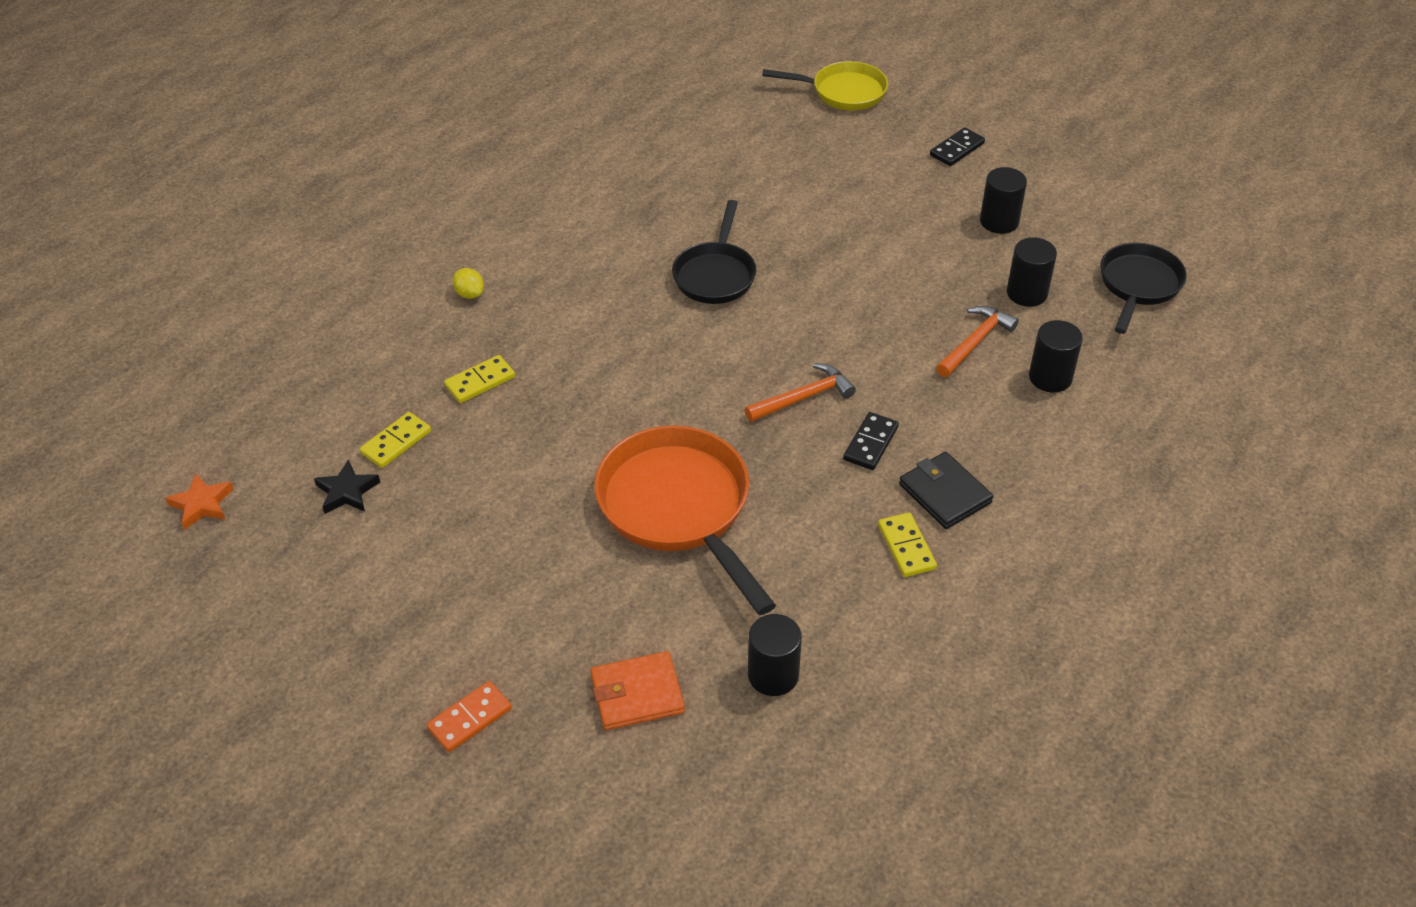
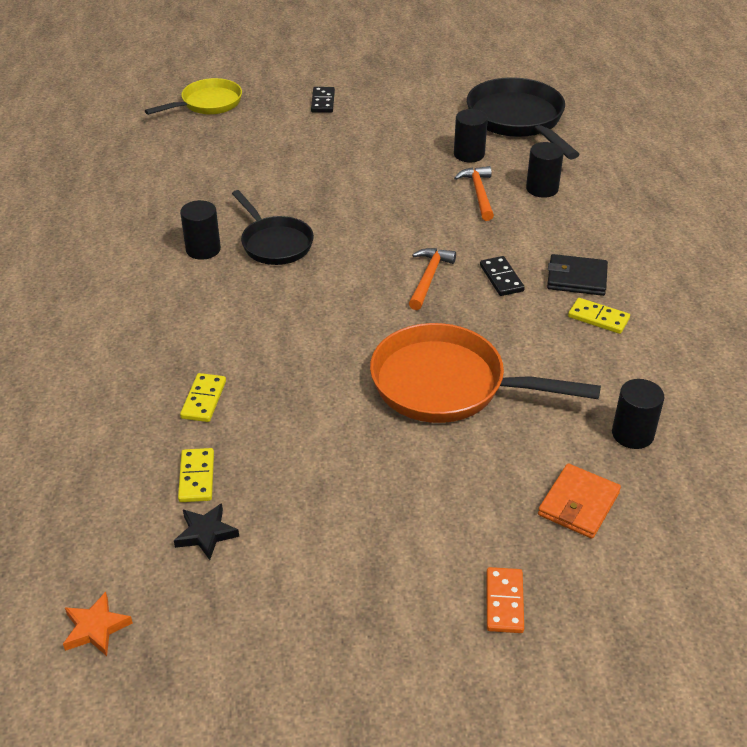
camera: 45 degrees left, 5 degrees down
(470, 294) = (114, 352): yellow lemon -> none
(999, 221) = (401, 126): black cylinder -> black cylinder (203, 249)
(1138, 285) = (518, 120): black pan -> black pan, size x1.59

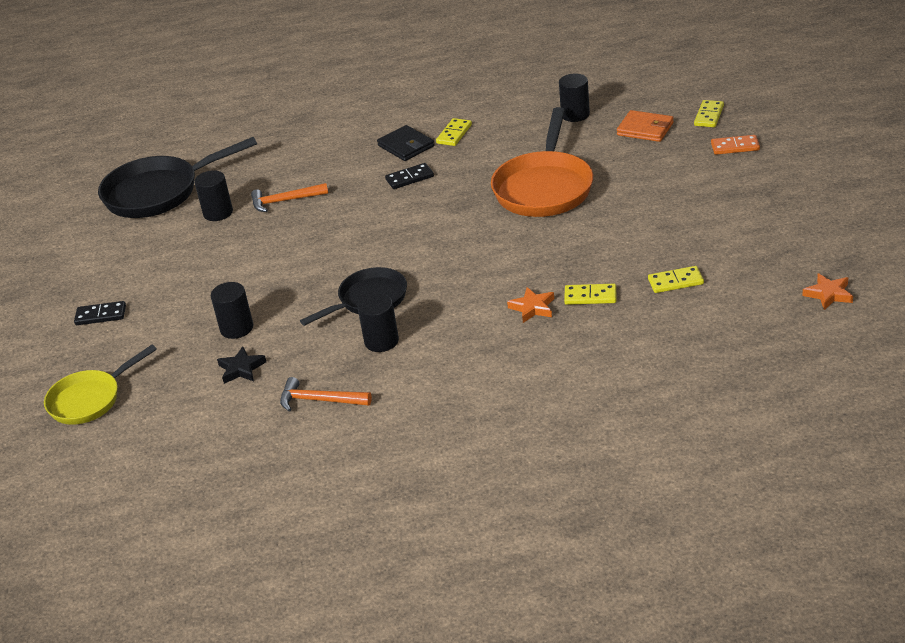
camera: 90 degrees left, 5 degrees down
(205, 353) = (533, 308): none -> orange star
(206, 534) = (728, 266): black star -> black star (241, 369)
(208, 104) = (89, 400): yellow pan -> yellow pan turned 90 degrees counterclockwise
(429, 278) = (413, 211): orange hammer -> orange hammer (319, 400)
(542, 188) = (278, 171): black cylinder -> black cylinder (237, 328)
(576, 278) = (406, 146): black wallet -> black wallet turned 45 degrees counterclockwise
(607, 587) = (709, 116): none -> yellow domino

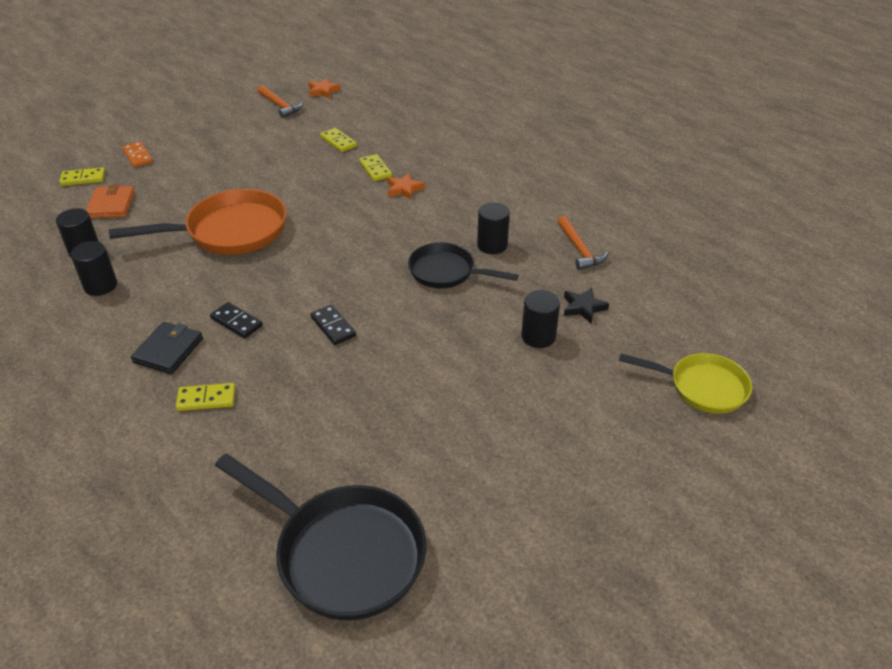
camera: 125 degrees left, 5 degrees up
(101, 315) = (597, 456): black domino -> black domino (333, 327)
(218, 213) = (363, 456): black cylinder -> black cylinder (100, 286)
(285, 201) = (314, 404): orange hammer -> orange hammer (280, 106)
(454, 134) = (135, 322): yellow domino -> yellow domino (206, 399)

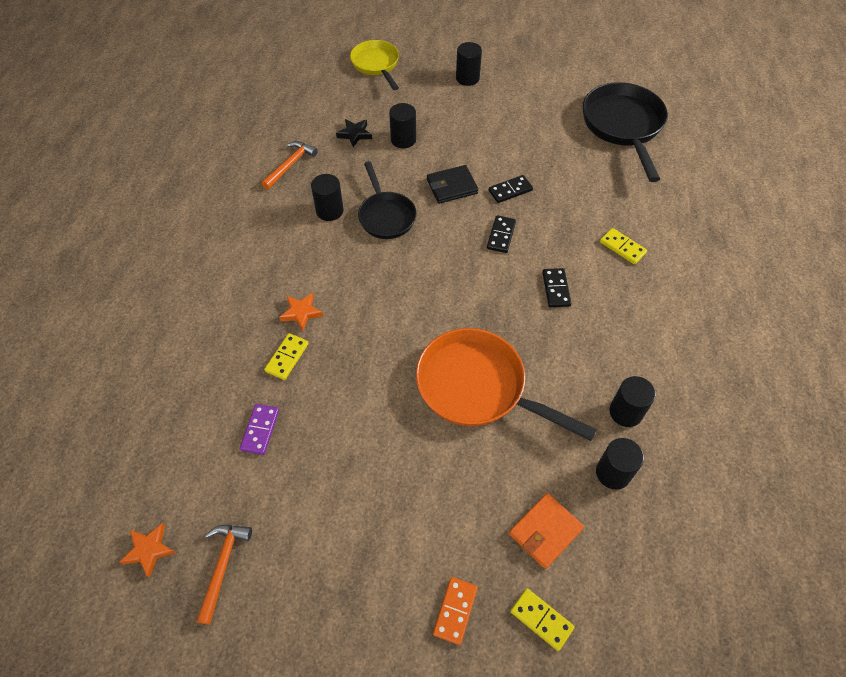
camera: 130 degrees left, 15 degrees up
(168, 350) = (619, 302): black wallet -> black wallet (452, 186)
(338, 142) = (260, 430): yellow domino -> purple domino
(375, 369) = (510, 190): none -> black domino
(598, 456) = (467, 78): none -> black cylinder

